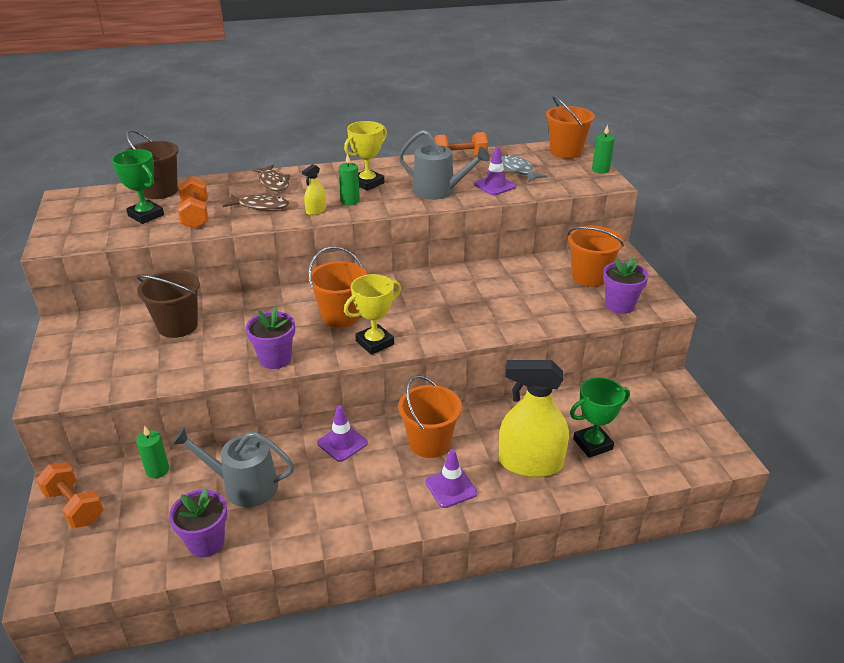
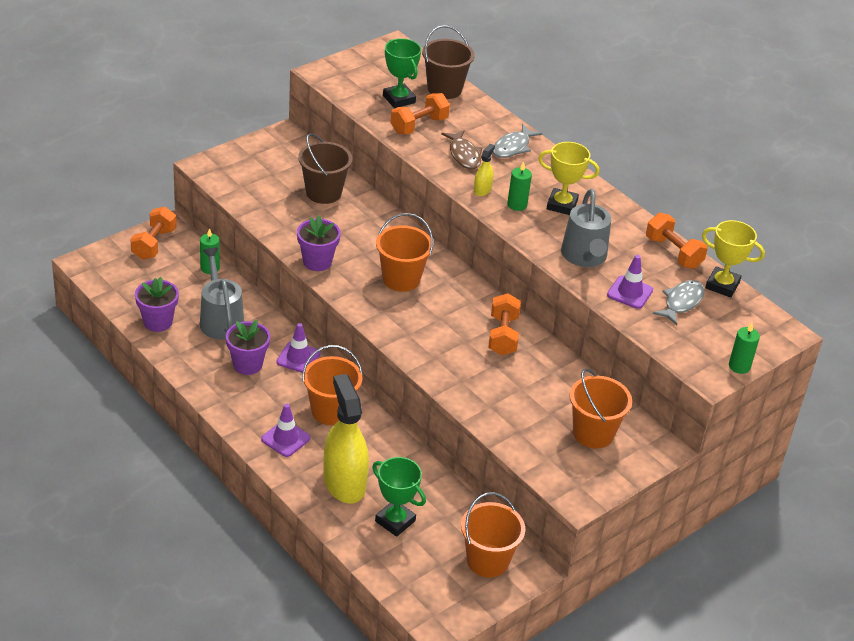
camera: 60 degrees right, 5 degrees up
(146, 215) = (399, 99): green trophy -> green trophy turned 45 degrees counterclockwise
(273, 183) = (513, 147): brown fish -> grey fish
(316, 210) = (482, 190): yellow spray bottle -> yellow spray bottle turned 105 degrees clockwise
(374, 343) = (376, 312): yellow trophy -> yellow trophy (722, 285)
(452, 285) = (503, 336): none -> orange dumbbell
(565, 152) = (764, 330): orange bucket -> orange bucket (487, 560)
(619, 305) = (554, 465): purple flower pot -> purple flower pot (247, 364)

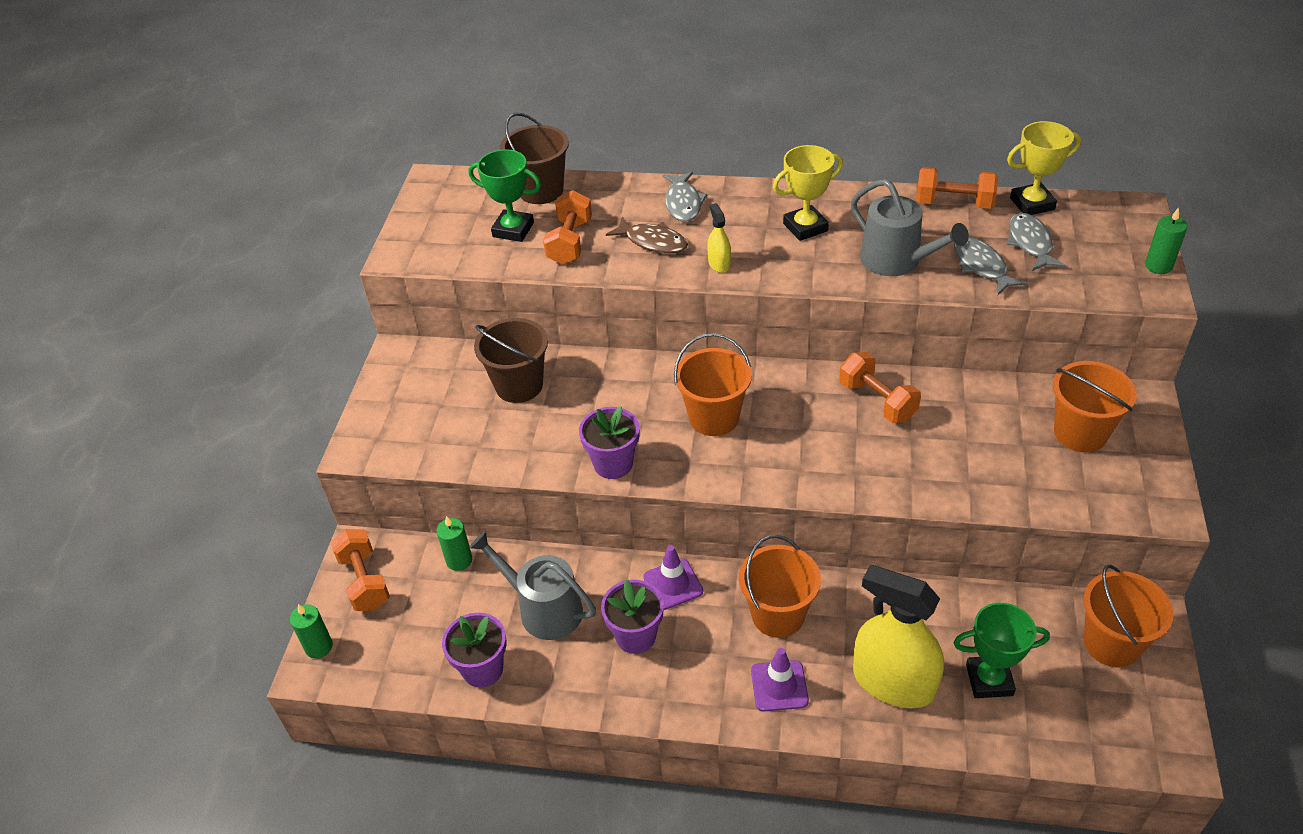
camera: 35 degrees left, 5 degrees up
(517, 205) = (769, 255): green candle -> green candle (319, 646)
(630, 292) = (981, 266): purple traffic cone -> grey fish

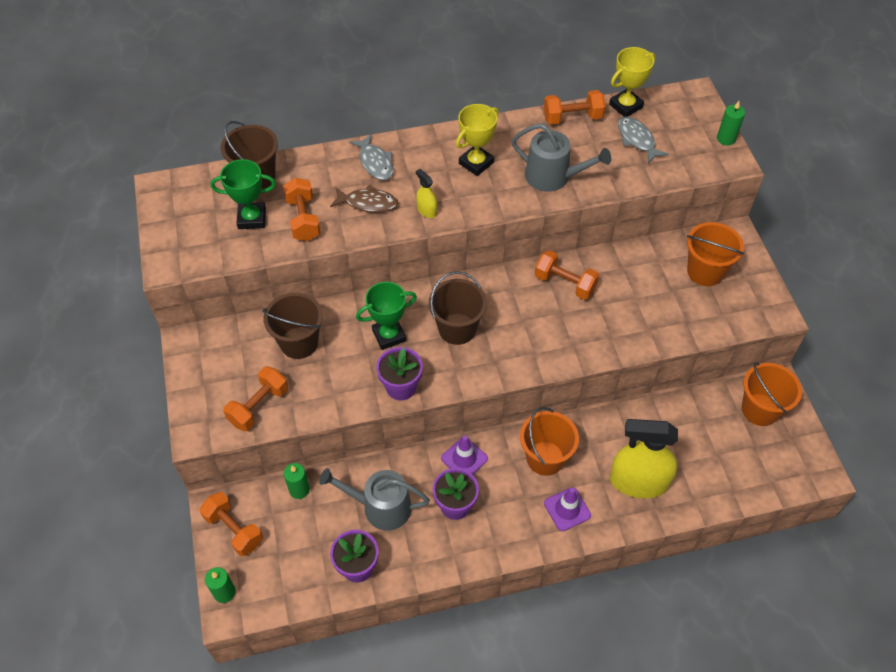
camera: 25 degrees left, 10 degrees up
(439, 440) = (259, 406): none -> orange dumbbell
(714, 417) = (457, 329): orange bucket -> brown bucket
(981, 266) = (612, 167): grey fish -> none
(989, 680) = (696, 460): green trophy -> green trophy (389, 335)

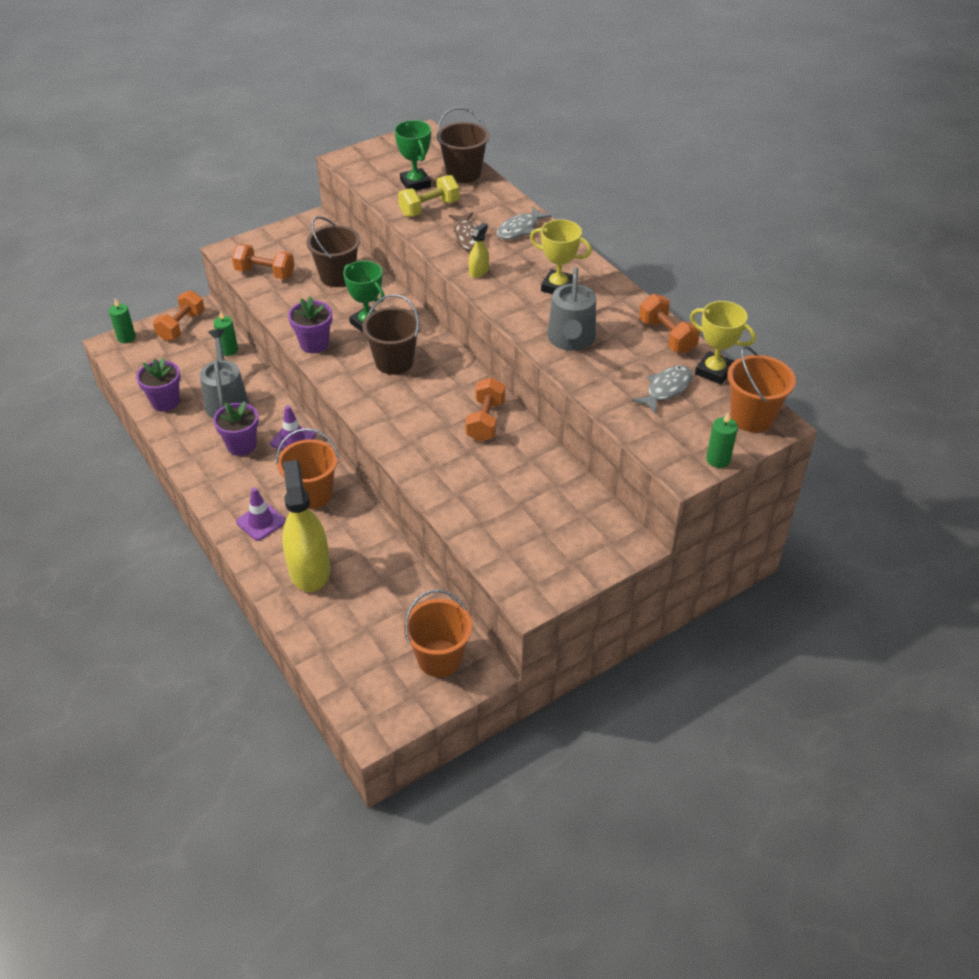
camera: 70 degrees right, 10 degrees down
(303, 219) = (429, 208): orange dumbbell -> yellow dumbbell
(705, 271) = (560, 527): orange bucket -> orange bucket (752, 417)

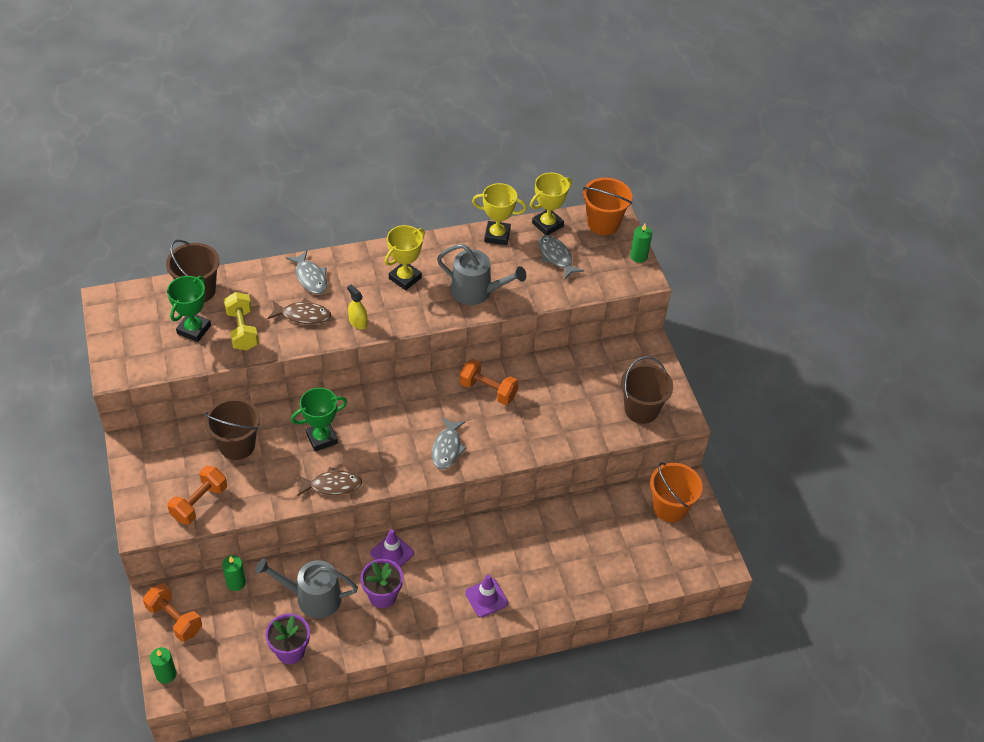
camera: 75 degrees left, 5 degrees up
(309, 569) = (553, 573): yellow spray bottle -> none
(312, 494) = (468, 552): orange bucket -> none
(314, 344) = (332, 485): purple flower pot -> brown fish
(392, 409) = (447, 448): none -> grey fish
(394, 362) = (386, 432): brown bucket -> brown bucket (641, 409)
(415, 183) = (194, 329): green trophy -> green trophy turned 60 degrees counterclockwise
(667, 336) = (497, 235): orange dumbbell -> yellow trophy

